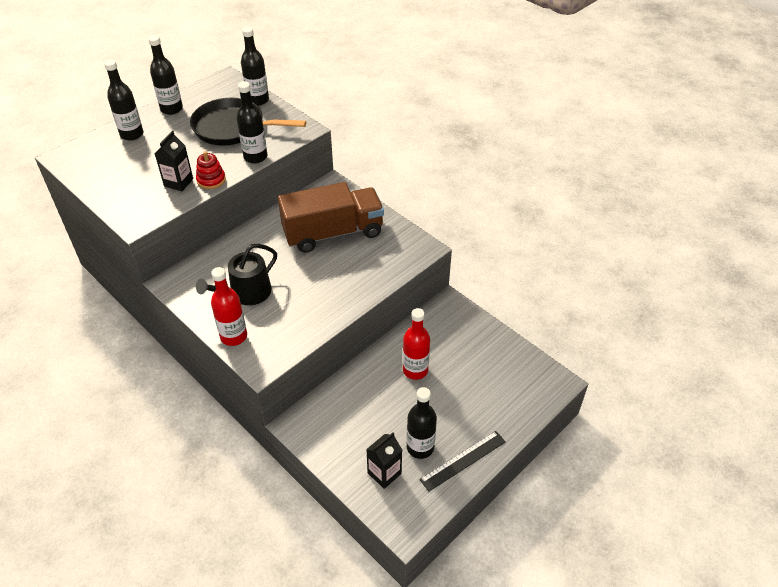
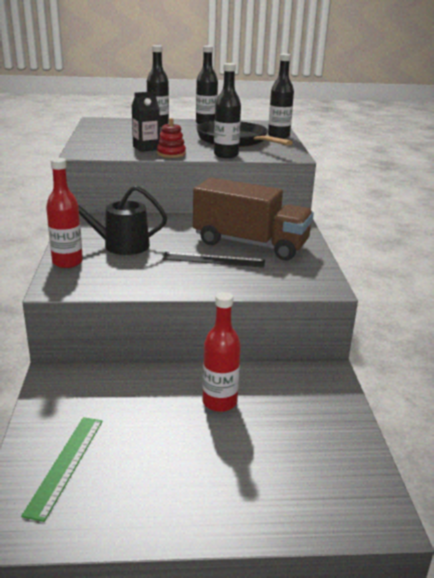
camera: 40 degrees right, 20 degrees down
(384, 473) = (66, 464): black carton -> green ruler
(420, 447) = (132, 468): black bottle -> none
(463, 460) = (160, 514): black ruler -> black ruler (213, 260)

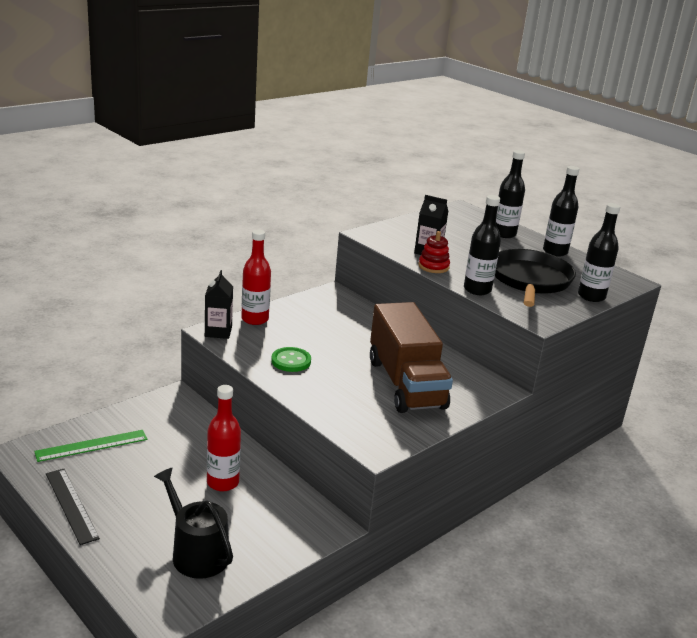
camera: 50 degrees right, 0 degrees up
(60, 285) = (218, 332): none -> black carton
(120, 245) = (312, 327): black watering can -> black watering can (196, 552)
(158, 272) = (291, 361): none -> green button
(213, 260) = (348, 377): black ruler -> black ruler (71, 505)

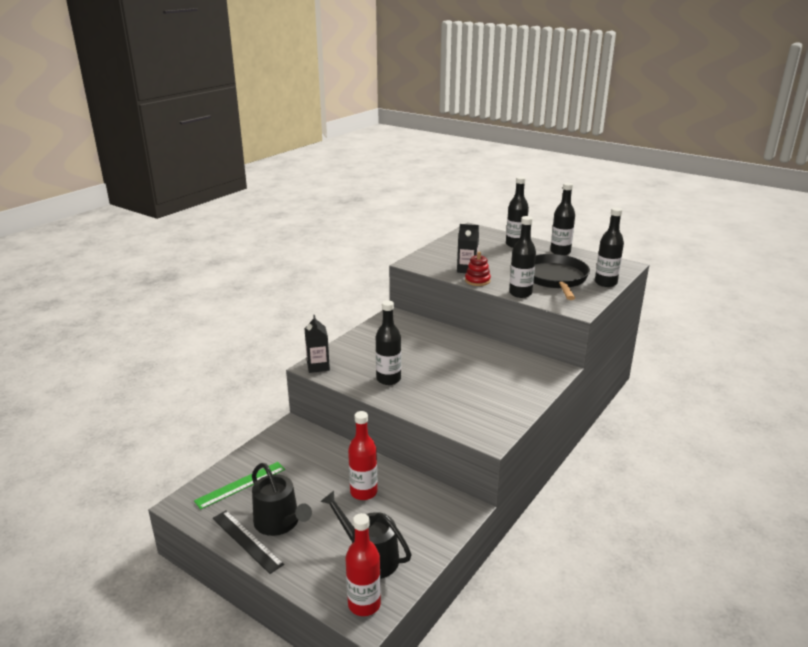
camera: 10 degrees left, 0 degrees up
(115, 494) = (279, 523): none -> black watering can
(255, 319) = (342, 350): red bottle -> red bottle (364, 604)
(291, 361) = (388, 379): green button -> black bottle
(406, 383) = (486, 380): brown truck -> none

